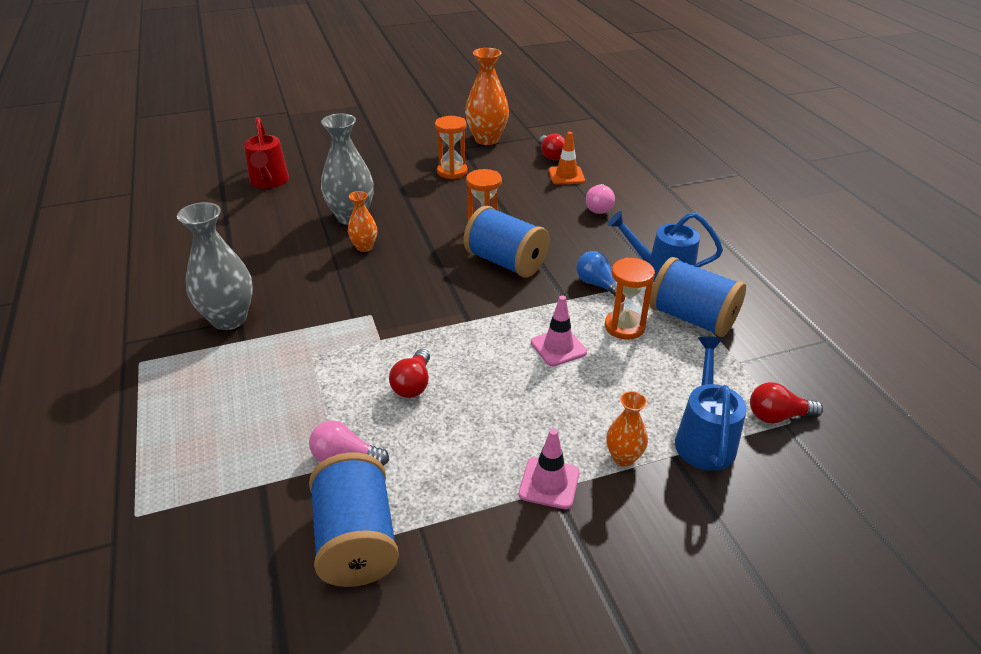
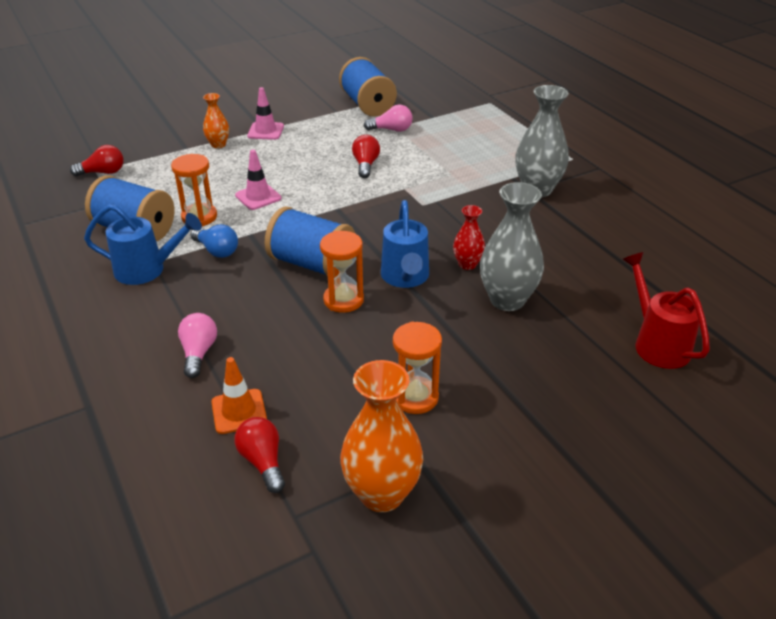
camera: 170 degrees right, 0 degrees up
(364, 247) = (467, 264): orange vase -> red vase
(704, 438) = (161, 157): blue watering can -> blue watering can (405, 278)

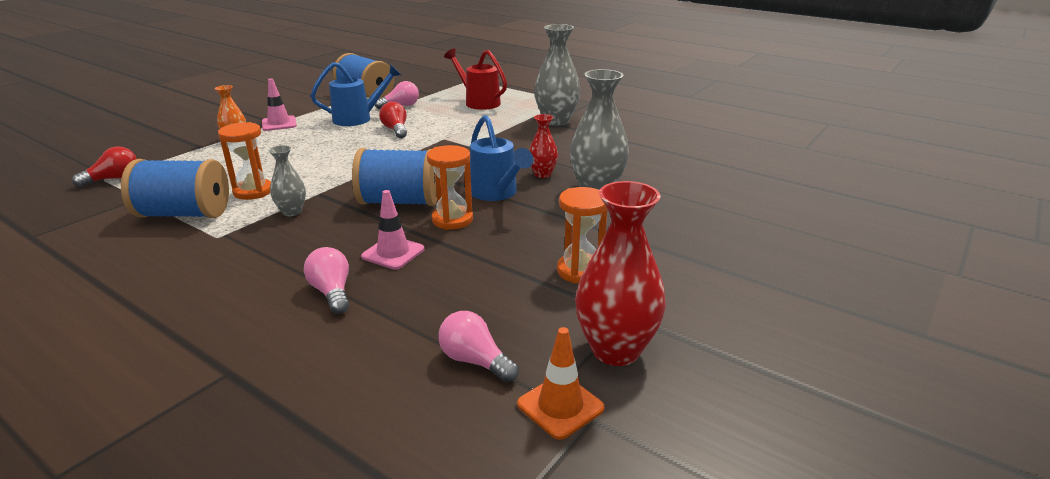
camera: 25 degrees left, 10 degrees down
(147, 270) = (222, 241): blue watering can -> blue watering can (358, 118)
(217, 251) = (292, 212): blue light bulb -> grey vase
(239, 411) = (415, 327): orange traffic cone -> orange traffic cone (560, 406)
(258, 197) = (306, 167): pink traffic cone -> pink traffic cone (393, 253)
(263, 462) = (475, 361): red light bulb -> pink light bulb
(382, 494) = (615, 350): orange vase -> red vase
(657, 343) = (734, 190): red watering can -> red watering can (478, 102)

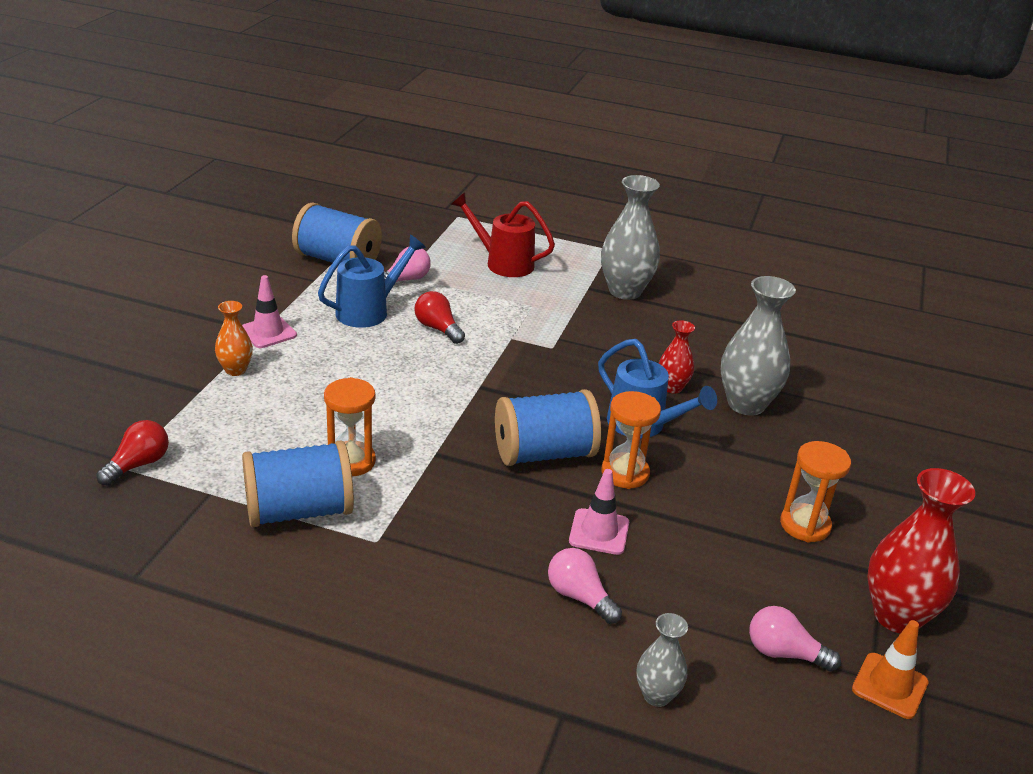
camera: 20 degrees left, 5 degrees up
(292, 212) = (430, 488): grey vase -> grey vase (656, 695)

